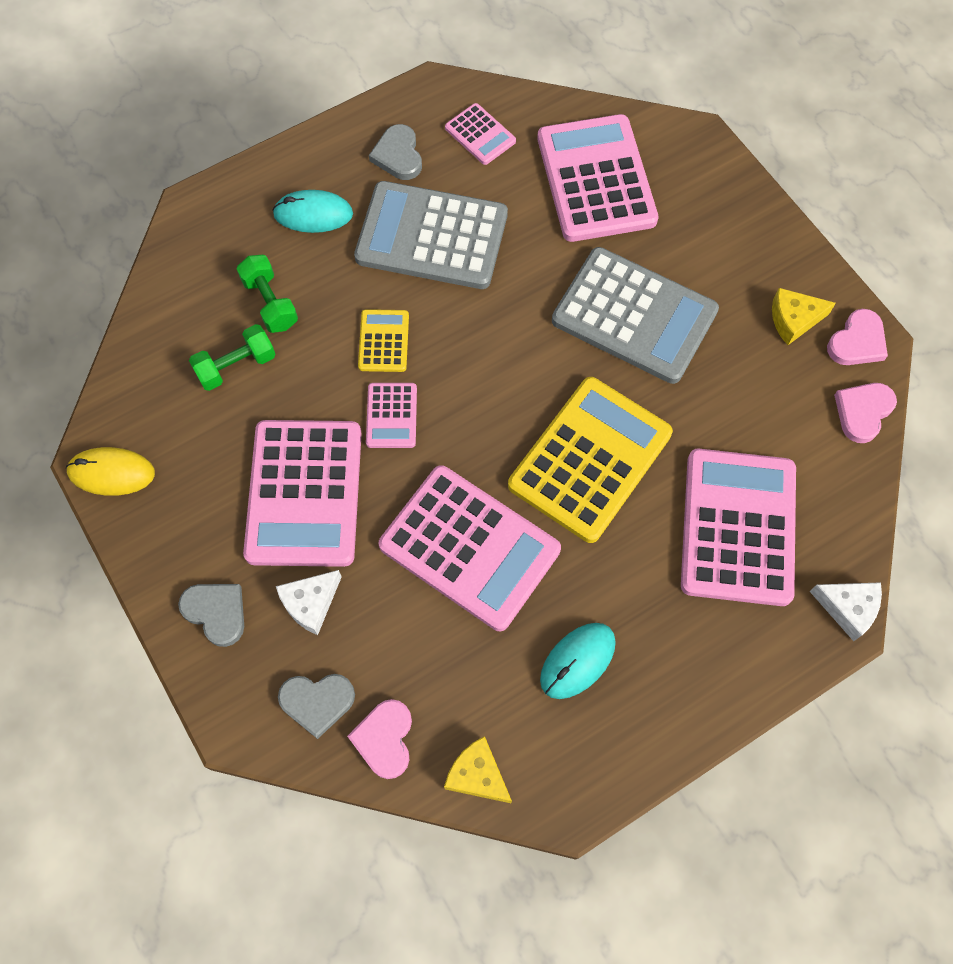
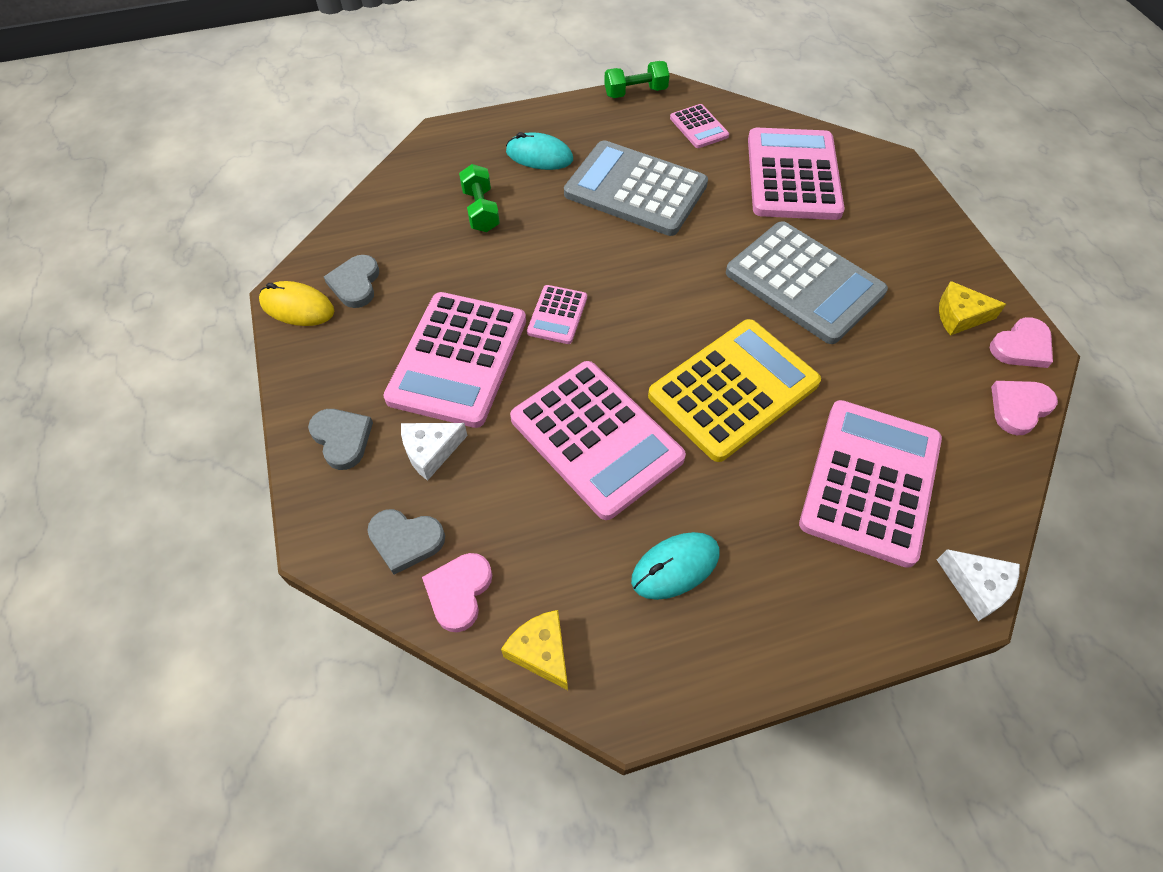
camera: 15 degrees right, 10 degrees down
(236, 366) = (435, 250): green dumbbell -> green dumbbell (635, 92)
(383, 341) = (569, 257): yellow calculator -> none
(398, 155) = (624, 129): grey heart -> grey heart (355, 284)

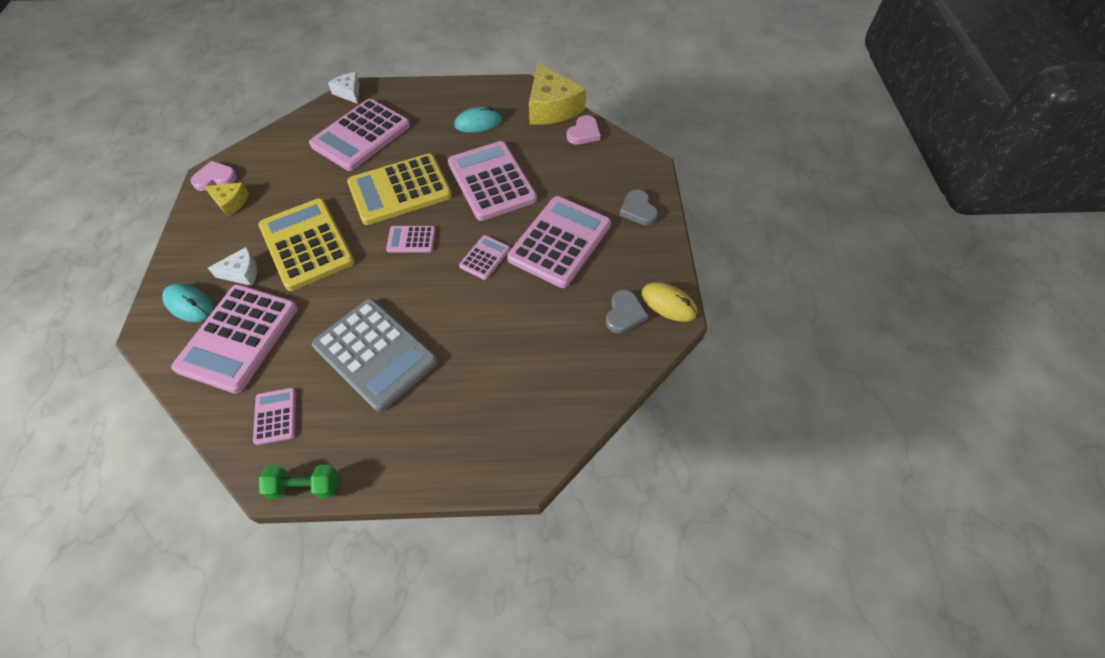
camera: 165 degrees left, 0 degrees up
(405, 540) = (607, 156): grey heart -> none
(431, 451) = (587, 193): white cheese -> white cheese (242, 272)
(481, 210) = (512, 362): green dumbbell -> none
(539, 156) = (441, 415): turquoise mouse -> turquoise mouse (189, 304)
(541, 652) = (551, 107): yellow cheese -> yellow cheese, size x1.92
(670, 318) = (411, 240): none -> pink calculator
(804, 283) = (307, 244): grey calculator -> yellow calculator
(1019, 407) = (253, 150): pink heart -> none

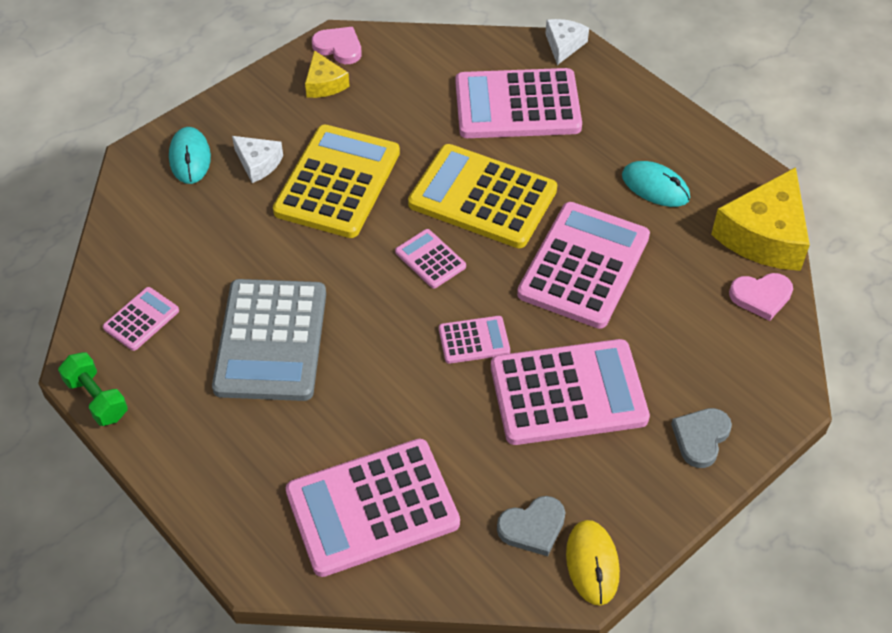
camera: 50 degrees right, 5 degrees down
(238, 338) = (191, 223): pink calculator -> pink calculator (372, 508)

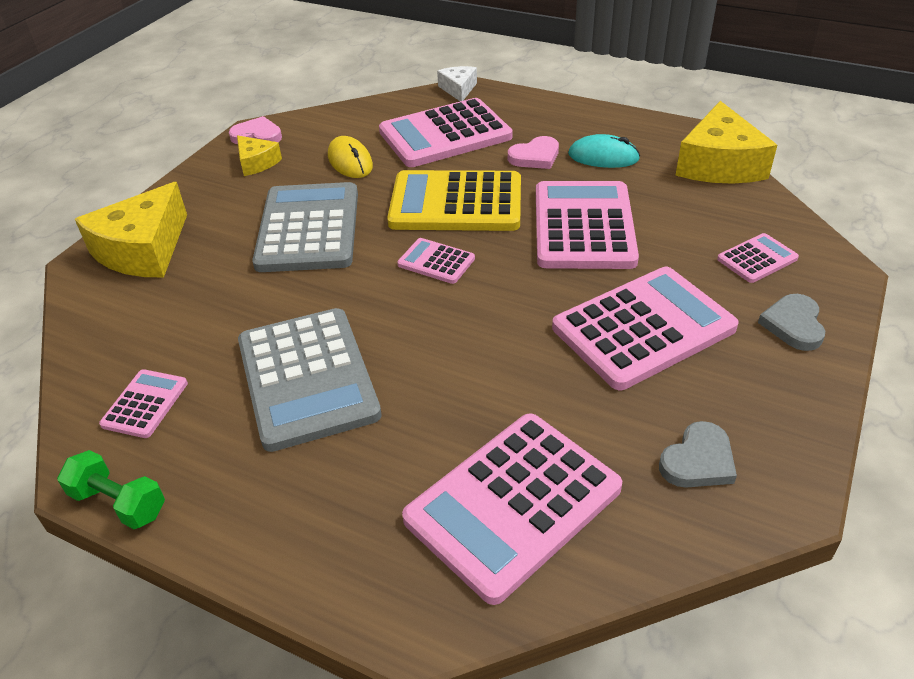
camera: 20 degrees left, 10 degrees down
(190, 158) = (143, 250): turquoise mouse -> yellow cheese
(258, 163) = (219, 235): white cheese -> none
(337, 182) = (308, 228): yellow calculator -> grey calculator
(474, 340) = (521, 313): pink calculator -> pink calculator (757, 259)
(592, 563) = (784, 473): yellow mouse -> yellow mouse (350, 161)
(761, 297) = (753, 205): pink heart -> pink heart (535, 157)

